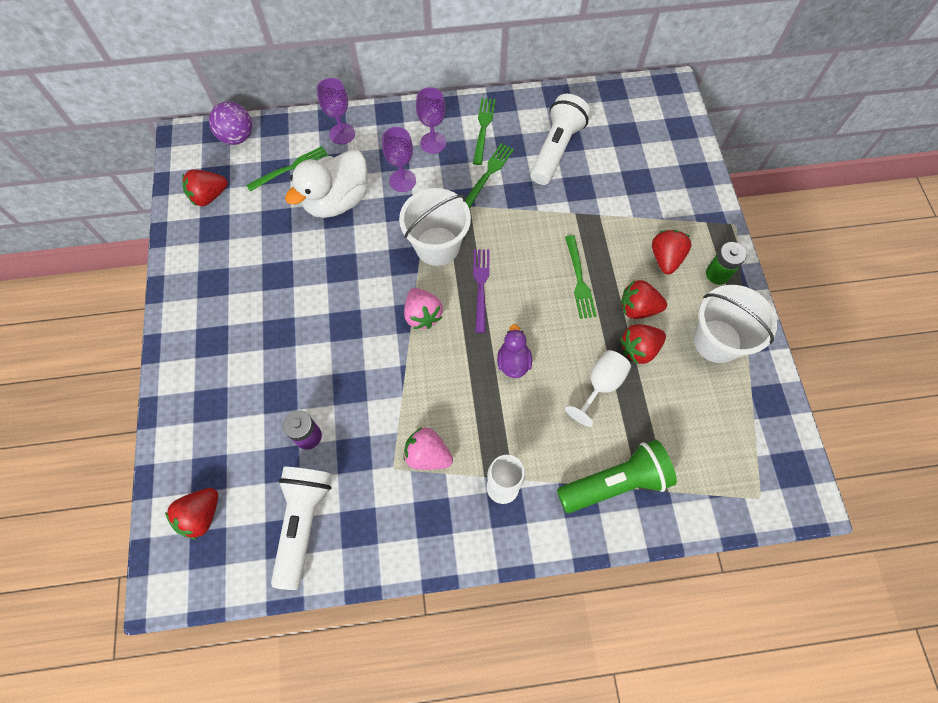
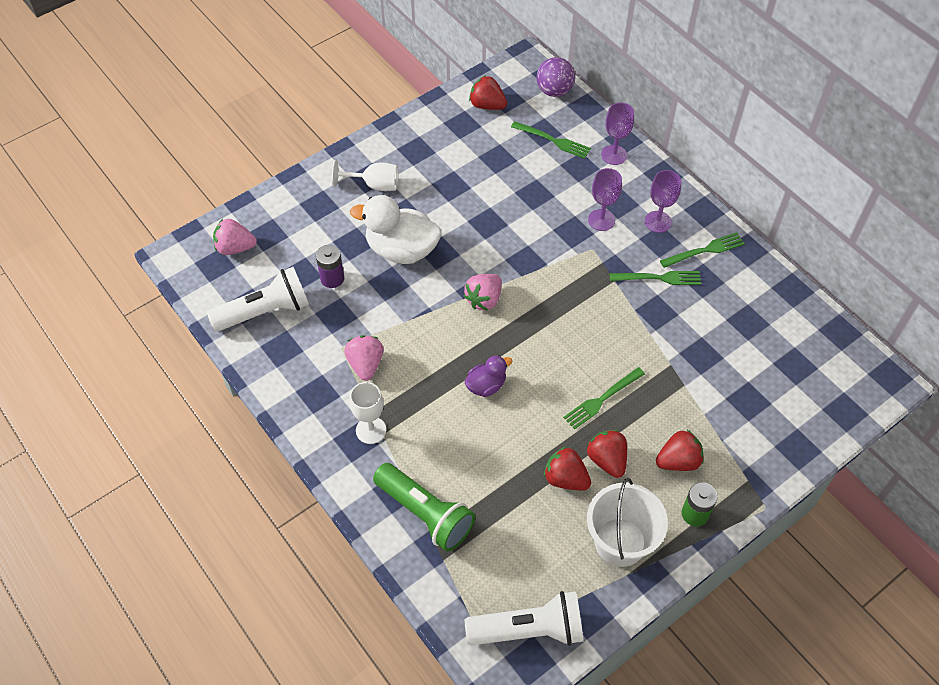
camera: 60 degrees right, 10 degrees down
(201, 515) = (235, 248): red strawberry -> pink strawberry
(337, 201) = (546, 186): white duck -> white duck (401, 250)
(437, 246) = (556, 277): white bucket -> none
(480, 286) = (541, 327): purple fork -> none
(556, 149) = (728, 317): white flashlight -> white flashlight (529, 630)
(600, 385) = (508, 463): white goblet -> white goblet (374, 185)

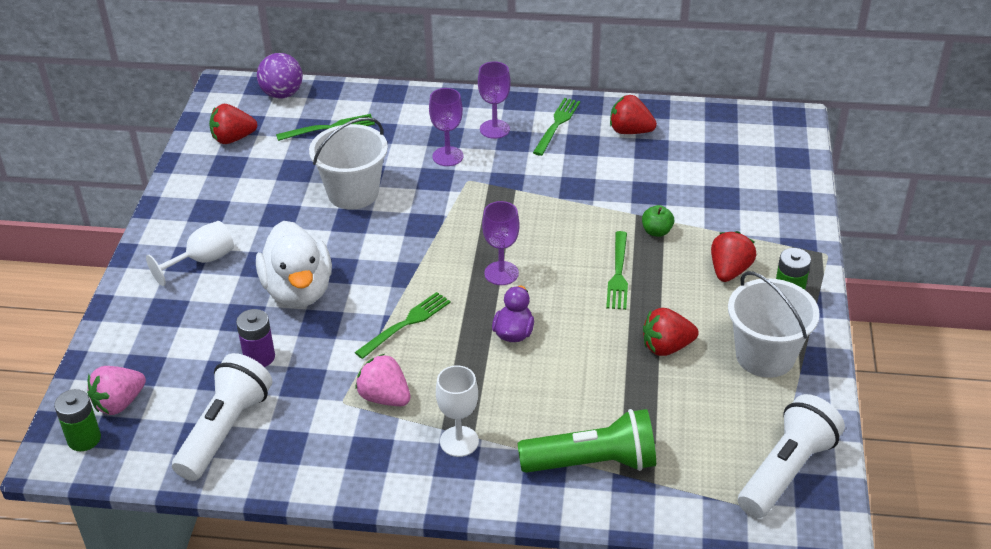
camera: 45 degrees left, 15 degrees down
(197, 256) = (84, 439): none -> green battery
(401, 250) = (298, 291): white duck -> white duck turned 75 degrees counterclockwise
(484, 299) = (425, 275): pink strawberry -> none
(511, 203) = (353, 193): none -> white bucket
(607, 460) = (679, 310): red strawberry -> red strawberry (630, 131)
(614, 155) = (396, 107): purple goblet -> purple goblet (501, 273)
(659, 278) = (548, 164): green fork -> green fork (406, 323)
(667, 389) = (656, 231): none -> green apple

